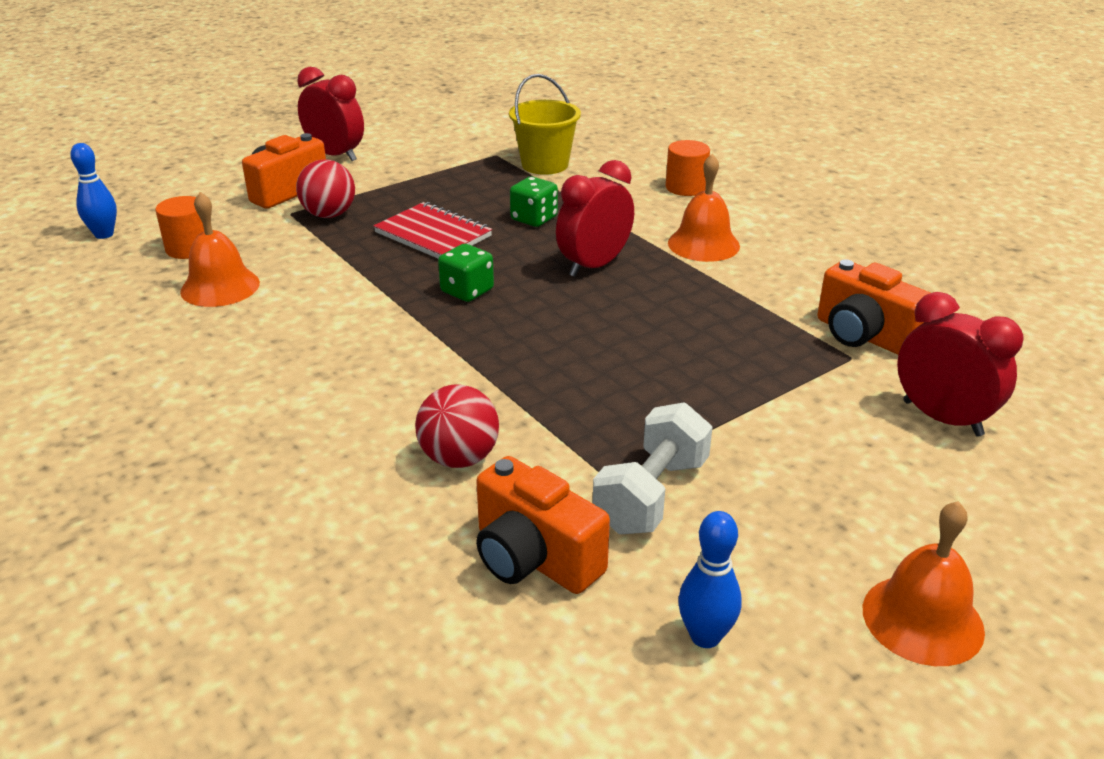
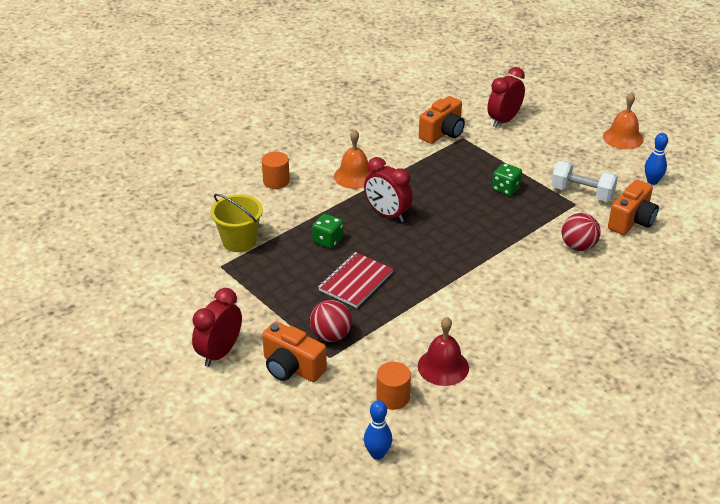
camera: 95 degrees left, 5 degrees up
(220, 287) = (443, 367): orange bell -> red bell
(467, 291) = (426, 259): green dice -> green dice (506, 189)

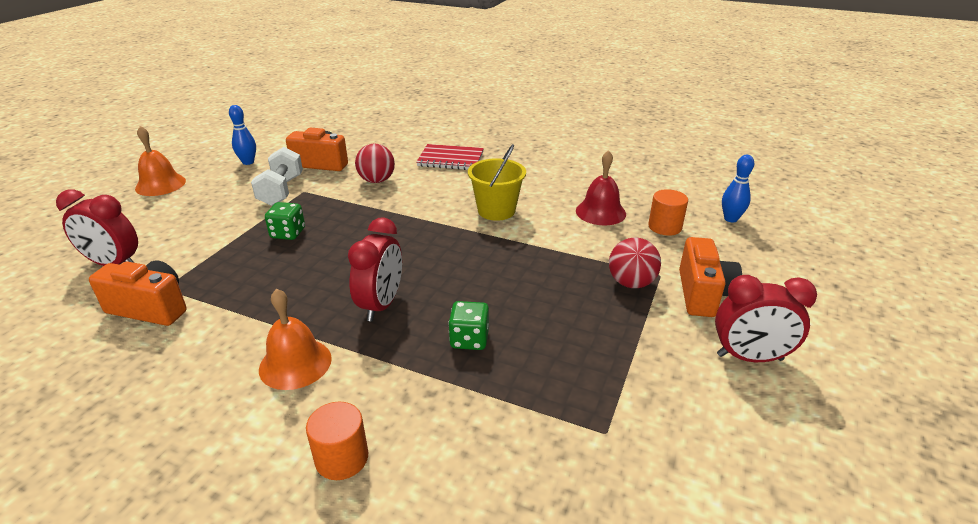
camera: 115 degrees left, 5 degrees down
(239, 241) = (534, 436): yellow bucket -> yellow bucket (496, 210)
(355, 281) = (531, 292): red notebook -> red notebook (450, 159)

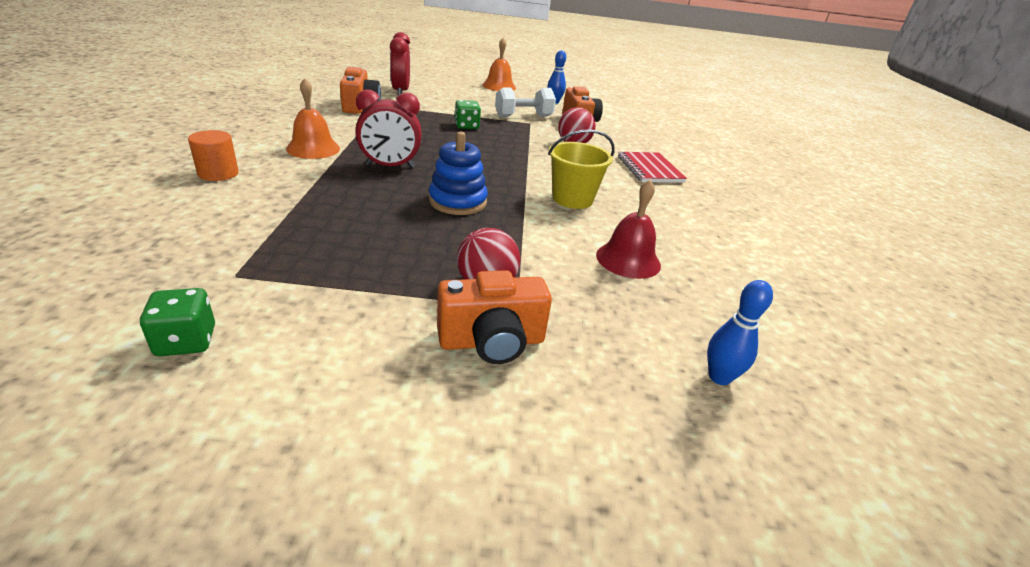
camera: 65 degrees right, 0 degrees up
(469, 339) = (355, 203): green dice -> green dice (186, 341)
(484, 273) = (458, 202): none -> blue stacking toy
(665, 227) = (636, 310): orange cylinder -> none
(749, 357) = (367, 380): red clock -> none

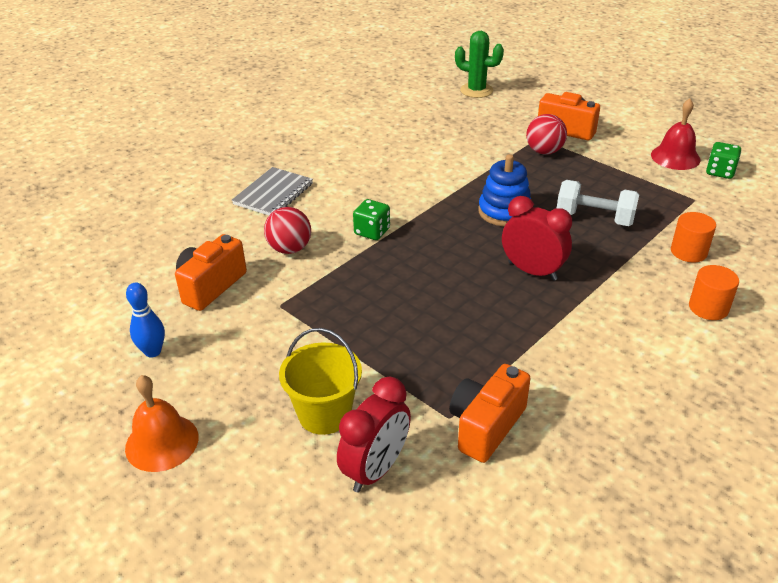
camera: 135 degrees left, 5 degrees up
(240, 211) = (688, 252): none -> orange cylinder
(313, 148) = (601, 325): orange bell -> none
(466, 126) = (376, 321): green dice -> green dice (372, 232)
(523, 116) = (265, 323): white dumbbell -> white dumbbell (594, 218)
(572, 199) = (403, 187): yellow bucket -> yellow bucket (324, 414)
(628, 260) = (435, 138): red bell -> red bell (675, 157)
(649, 169) = (273, 194): red notebook -> grey notebook
(719, 377) = (476, 90): blue bowling pin -> green cactus

